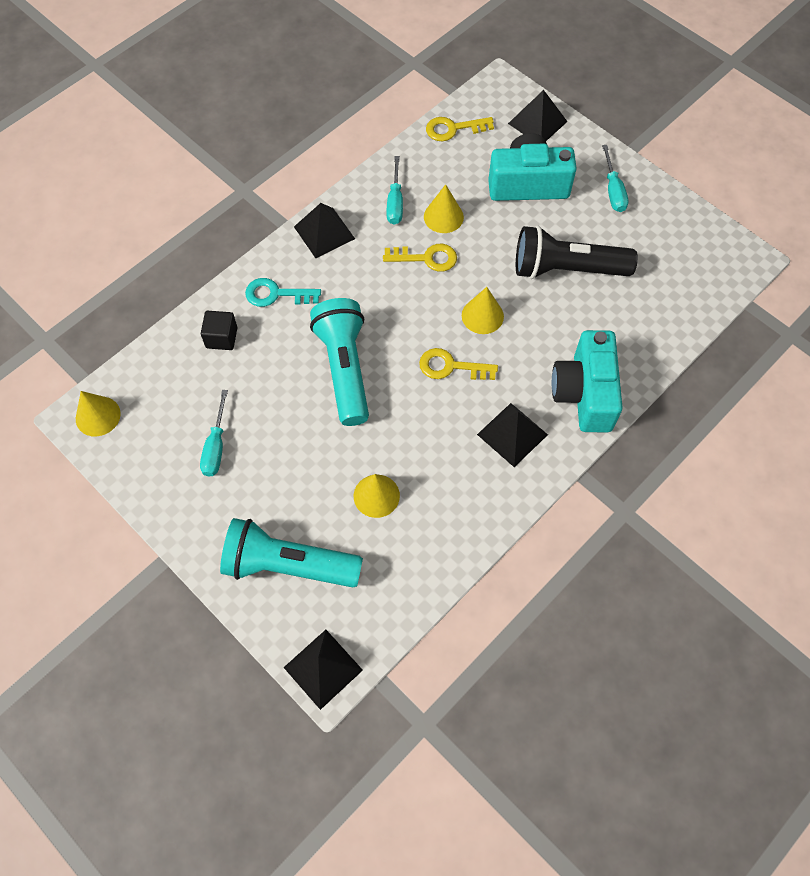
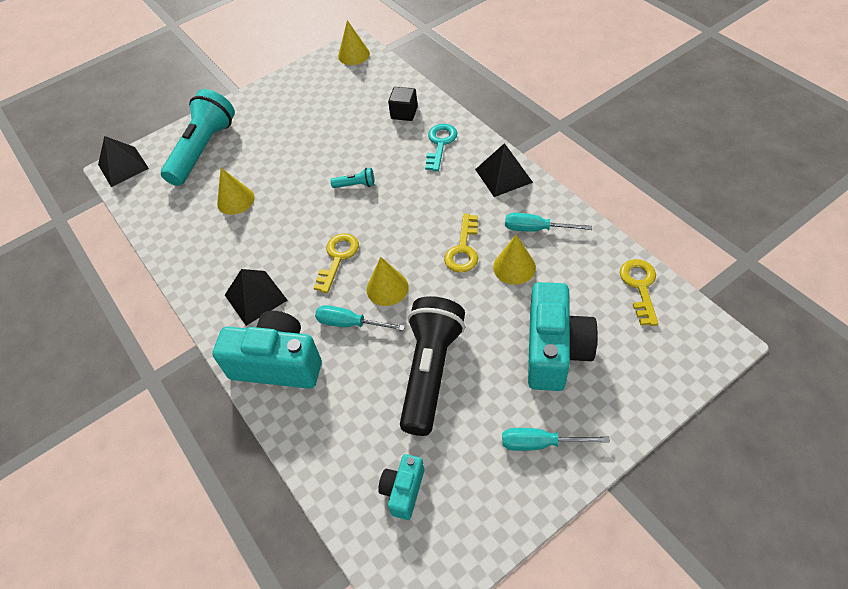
camera: 105 degrees right, 10 degrees down
(216, 446) = (310, 112): turquoise screwdriver -> turquoise screwdriver (350, 324)
(344, 368) = (356, 185): turquoise flashlight -> turquoise flashlight, size x0.40
(537, 122) = (655, 374): black pyramid -> none
(675, 274) = (403, 491): none -> turquoise camera

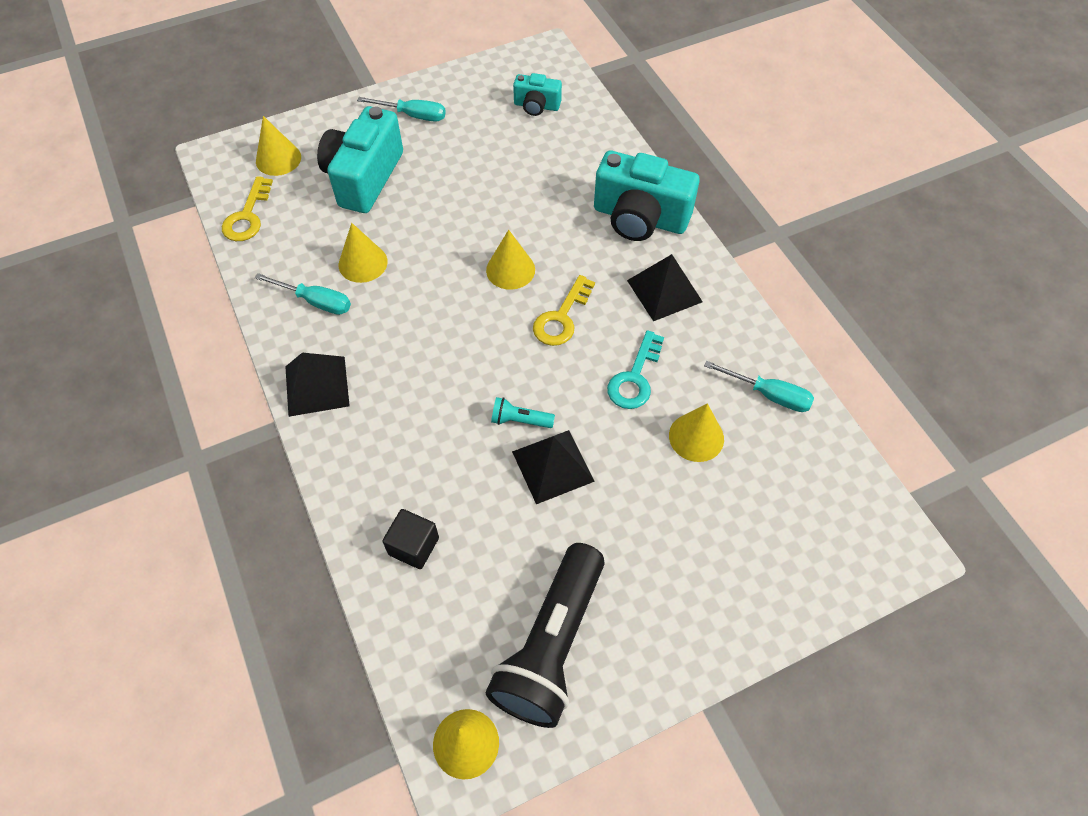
camera: 175 degrees left, 5 degrees up
(123, 166) = (892, 553): black pyramid -> black pyramid (553, 466)
(203, 149) = (757, 554): turquoise flashlight -> none
(350, 324) = (559, 241): turquoise screwdriver -> turquoise screwdriver (769, 395)
(403, 491) = (536, 106): turquoise camera -> turquoise camera turned 75 degrees clockwise
(431, 371) = (488, 183): black flashlight -> black flashlight (551, 645)
(440, 144) = (380, 464): turquoise key -> turquoise key (635, 377)
(463, 249) = (410, 296): yellow key -> none
(652, 353) = (278, 159): none -> yellow cone

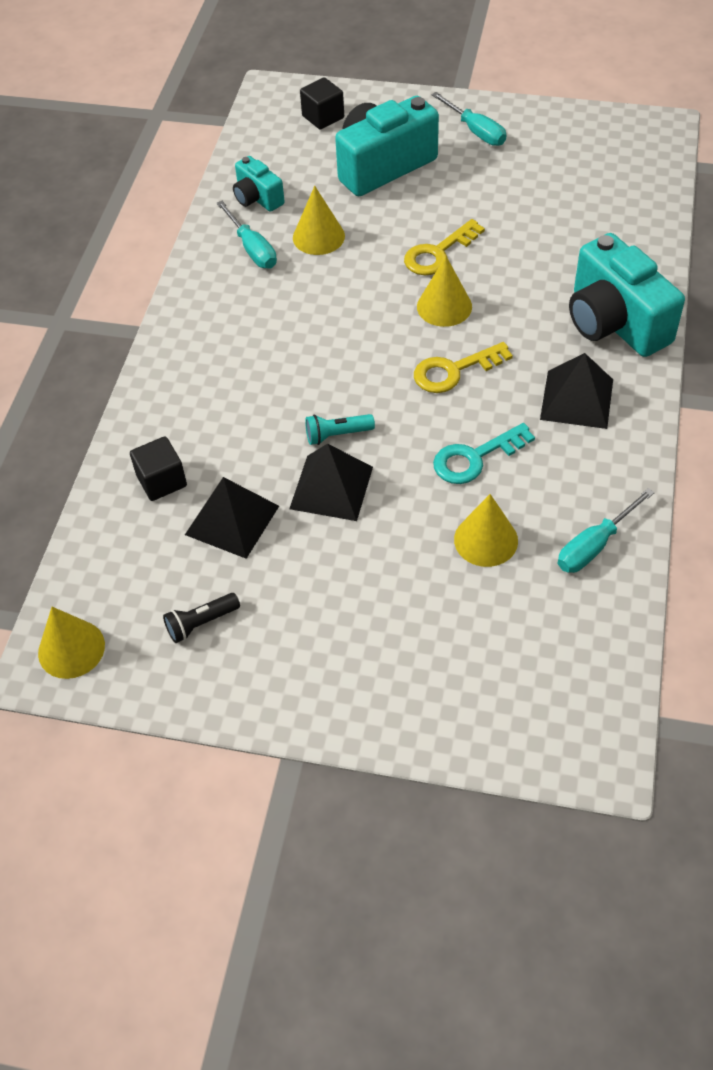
camera: 40 degrees right, 5 degrees down
(247, 216) = (257, 153): yellow key -> yellow key (438, 253)
(278, 159) = (323, 117): yellow cone -> black cube
(317, 386) = (195, 316): black pyramid -> black pyramid (232, 520)
(520, 420) = (337, 435): turquoise flashlight -> turquoise flashlight turned 60 degrees counterclockwise
(536, 106) = (605, 173): turquoise camera -> turquoise camera (257, 198)
(551, 645) = (201, 623): black flashlight -> black flashlight, size x0.40
(769, 395) = (594, 545): turquoise screwdriver -> turquoise screwdriver turned 75 degrees clockwise

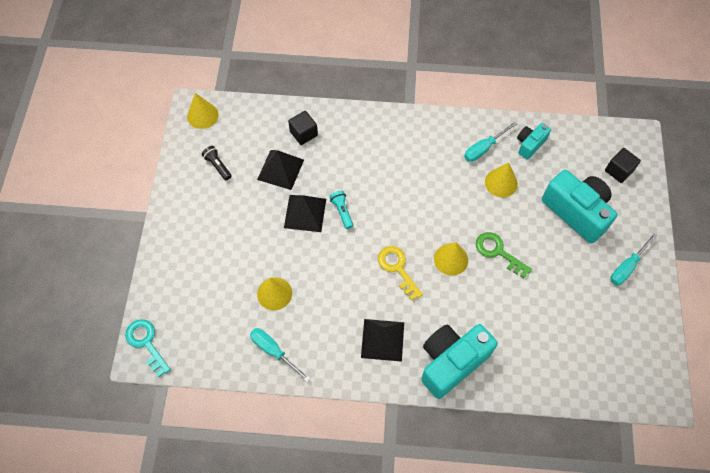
camera: 80 degrees right, 10 degrees up
(438, 253) = (498, 252): yellow key -> green key
(475, 458) = (332, 284): turquoise key -> turquoise key (146, 343)

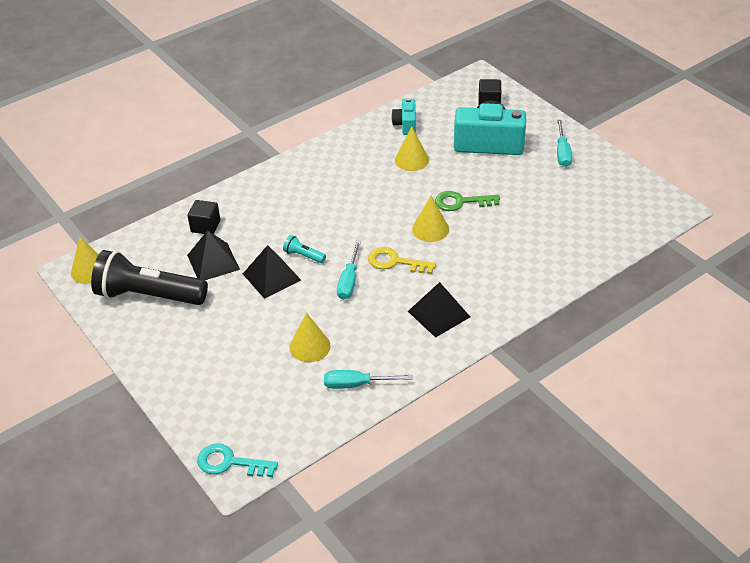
camera: 40 degrees left, 20 degrees down
(218, 166) = (148, 295): black flashlight -> black flashlight, size x2.47
(451, 362) = (509, 290): turquoise camera -> none
(484, 148) = (373, 147): turquoise screwdriver -> turquoise screwdriver (349, 281)

